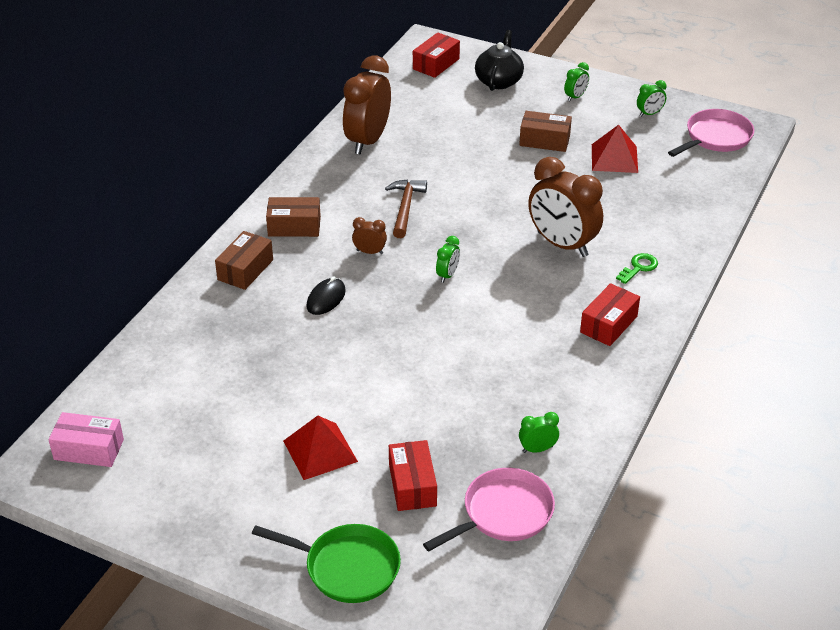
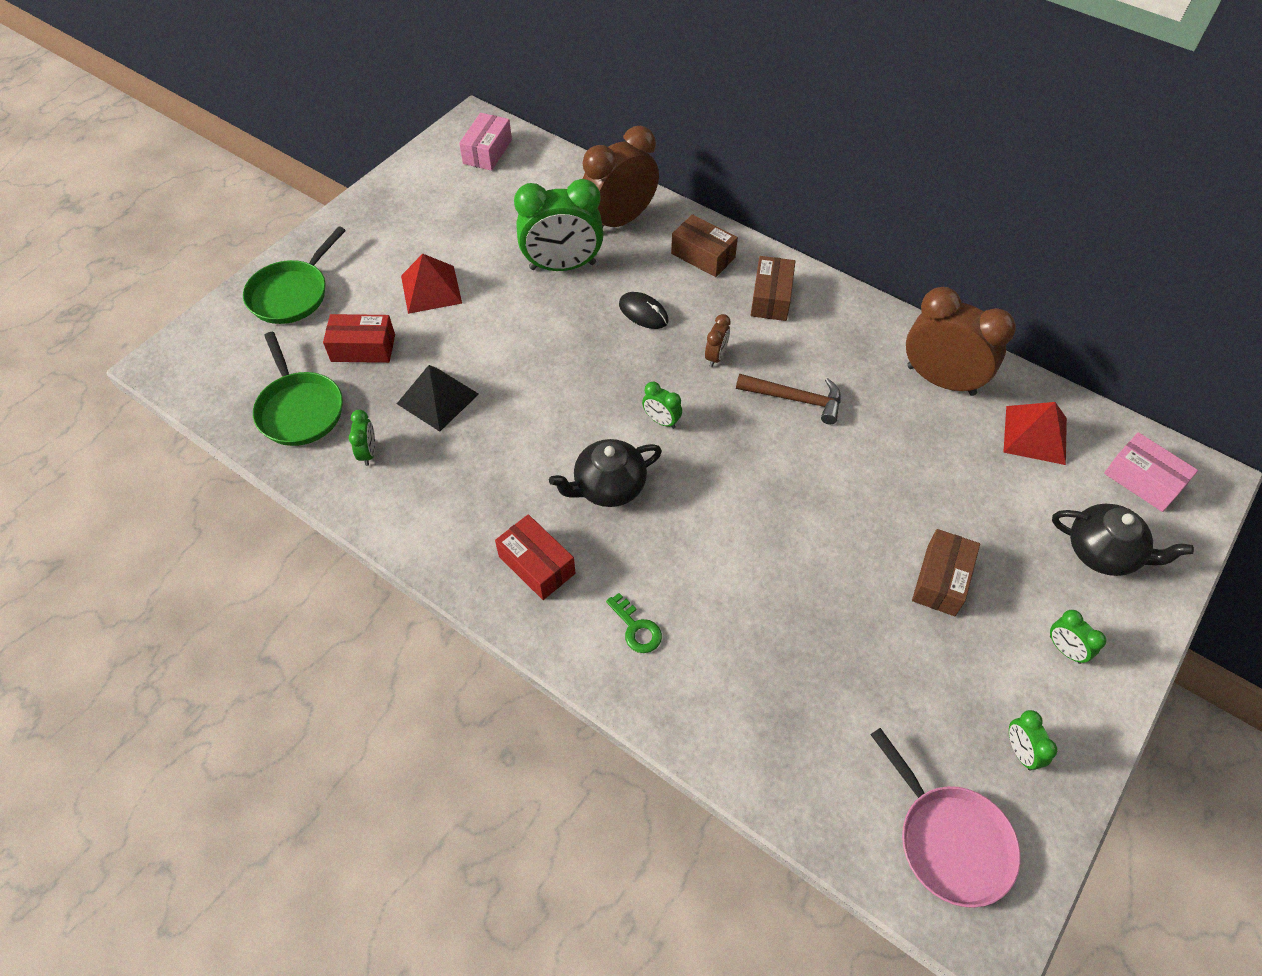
camera: 100 degrees right, 15 degrees up
(272, 359) = (562, 266): none -> green clock
(436, 64) = (1142, 480): red box -> pink box
(462, 415) = (437, 398): none -> black pyramid
(503, 514) = (299, 409): pink pan -> green pan
(523, 296) = (608, 487): none -> black teapot
(562, 244) = (699, 549): brown clock -> brown clock (620, 220)
(614, 158) = (893, 664): red pyramid -> red pyramid (1035, 435)

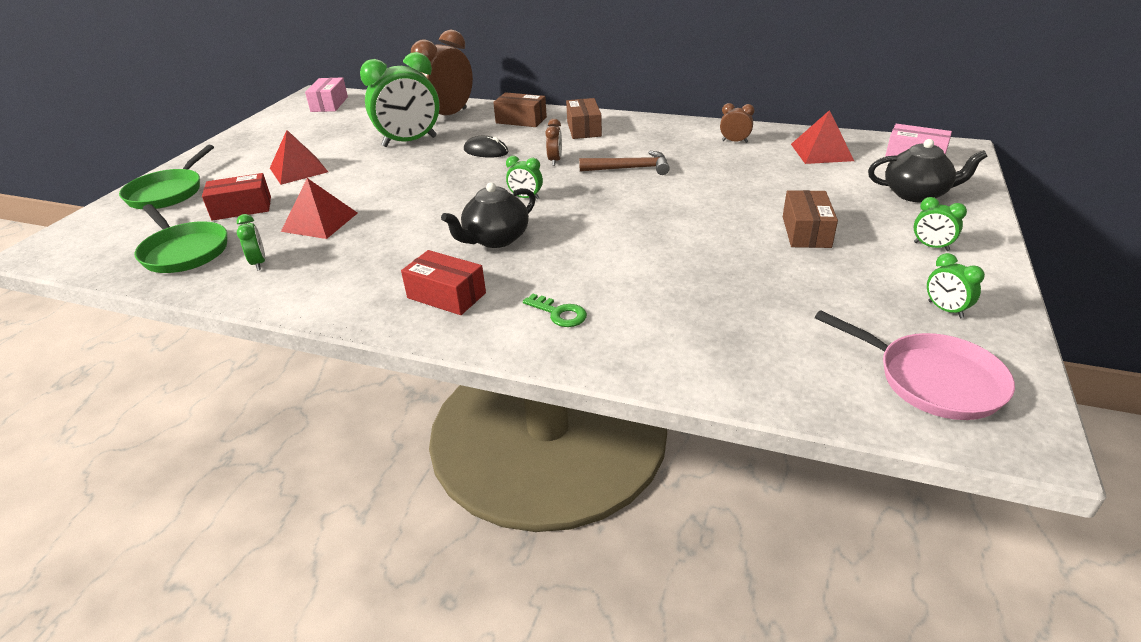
camera: 15 degrees left, 20 degrees down
(437, 398) = (319, 222): black pyramid -> red pyramid
(940, 380) = (734, 141): brown clock -> brown clock, size x0.44

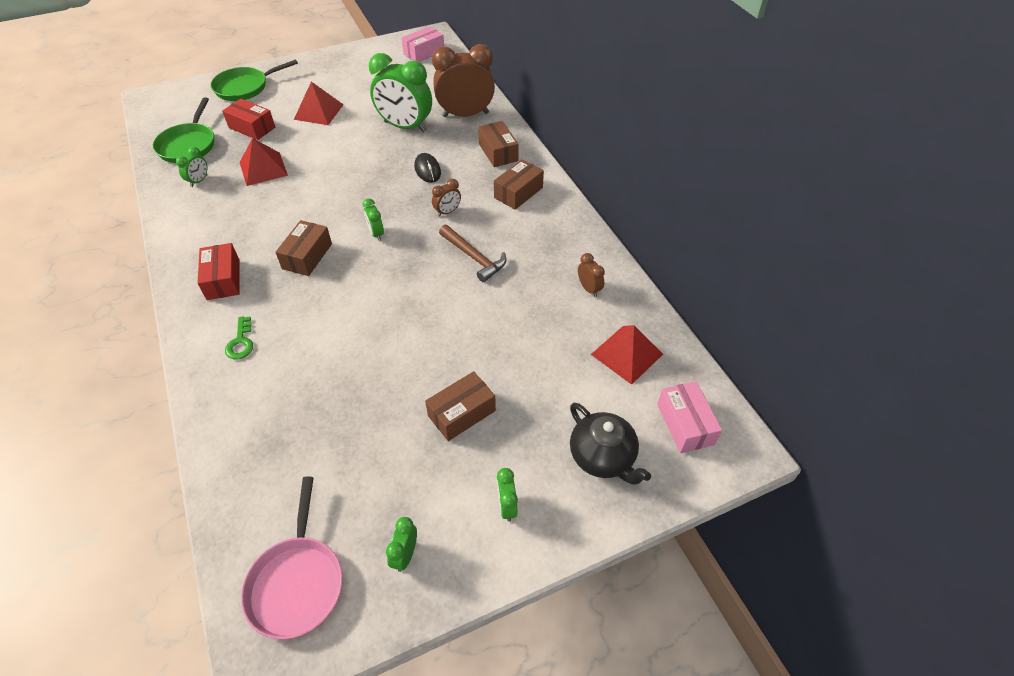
camera: 45 degrees right, 15 degrees up
(495, 239) = (307, 256): black teapot -> brown box

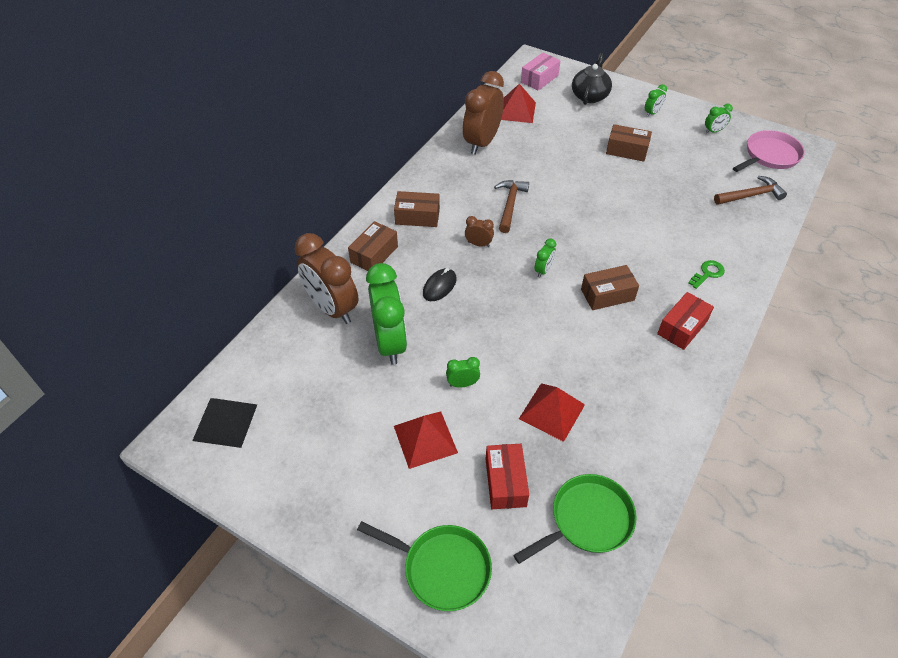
camera: 125 degrees left, 0 degrees up
(199, 181) = (619, 452): green clock -> green clock (462, 384)
(271, 481) = (750, 195): none -> brown hammer
(424, 53) = (225, 422): pink box -> black pyramid
(589, 289) = (482, 142): brown clock -> brown clock, size x2.29

